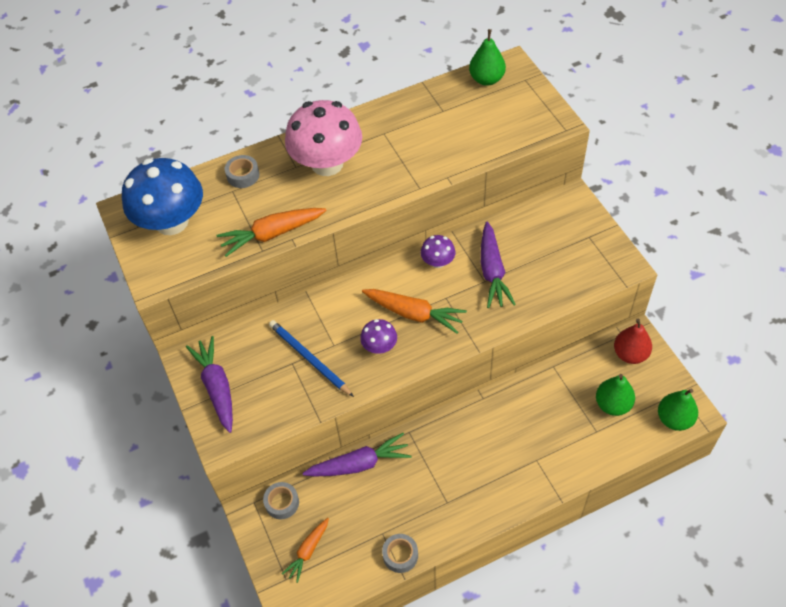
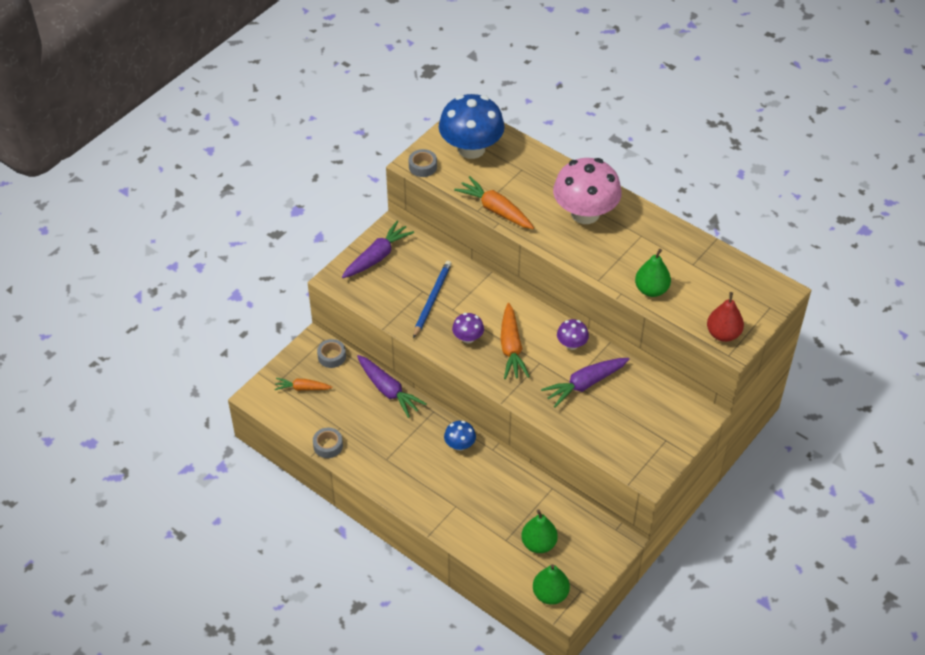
camera: 60 degrees right, 5 degrees down
(243, 175) = (540, 169): grey tape -> grey tape (422, 166)
(463, 425) = (460, 445): none -> blue mushroom
(486, 79) = (750, 280): green pear -> green pear (651, 290)
(630, 354) = (598, 541): red pear -> red pear (723, 334)

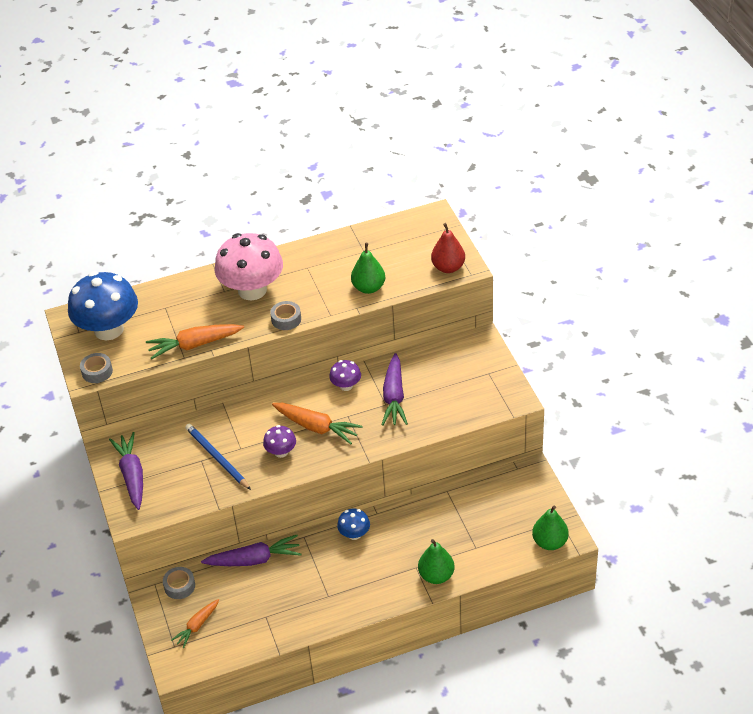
camera: 55 degrees left, 5 degrees down
(328, 446) = (278, 635): grey tape -> grey tape (286, 319)
(538, 544) = (495, 526): green pear -> green pear (436, 575)

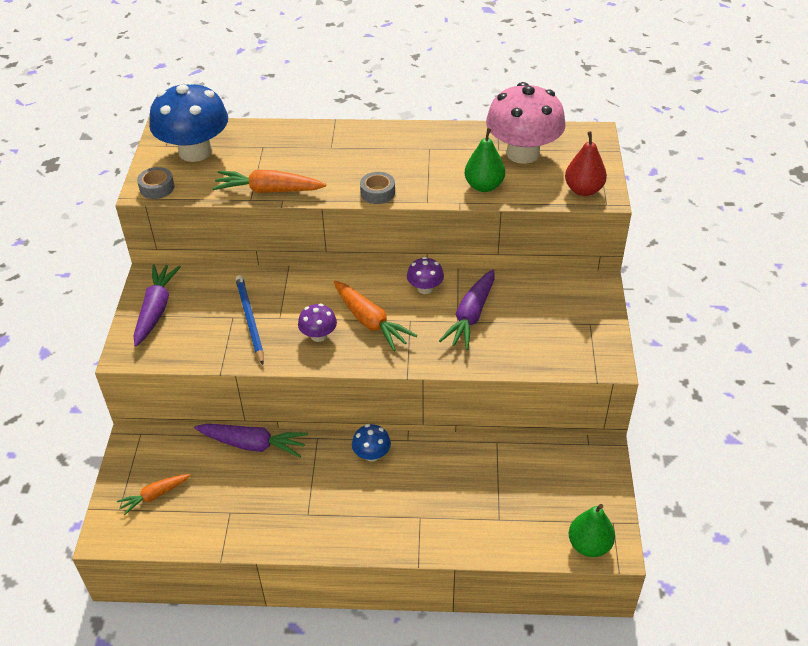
camera: 20 degrees right, 0 degrees up
(179, 586) = (163, 445): grey tape -> none
(252, 290) = (359, 154): pink mushroom -> pink mushroom (523, 153)
(436, 575) = (438, 536): green pear -> none

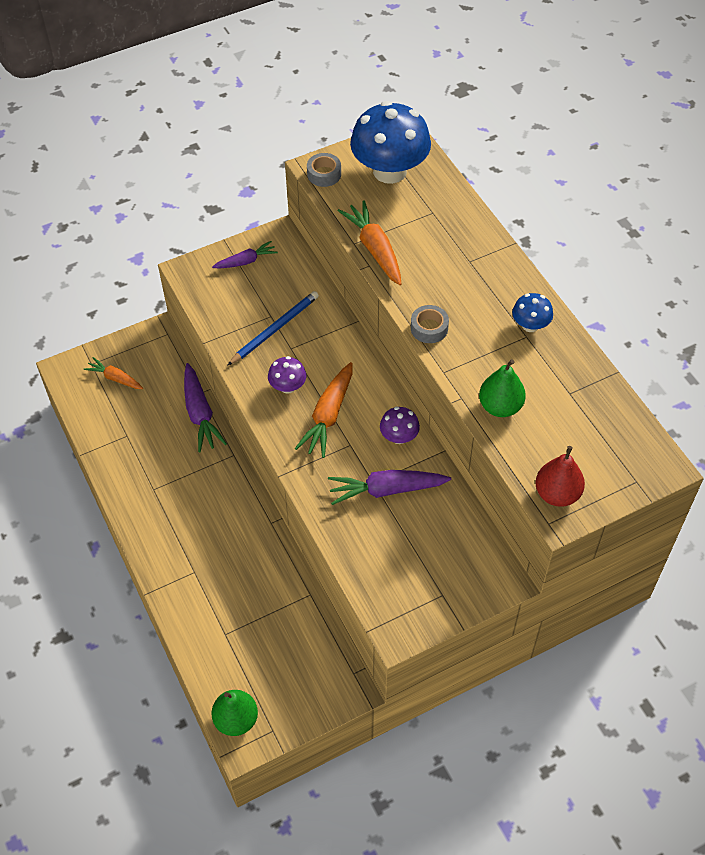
camera: 60 degrees right, 10 degrees up
(156, 309) = (246, 261): purple carrot -> purple carrot, size x0.62
(372, 454) = (239, 503): blue mushroom -> blue mushroom (530, 325)
(523, 153) = (578, 417): pink mushroom -> none

